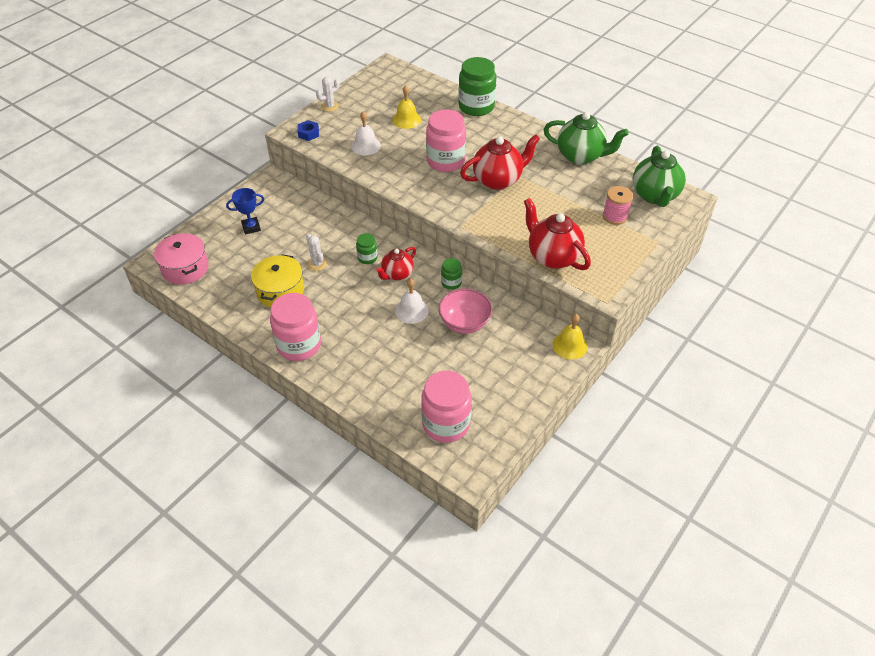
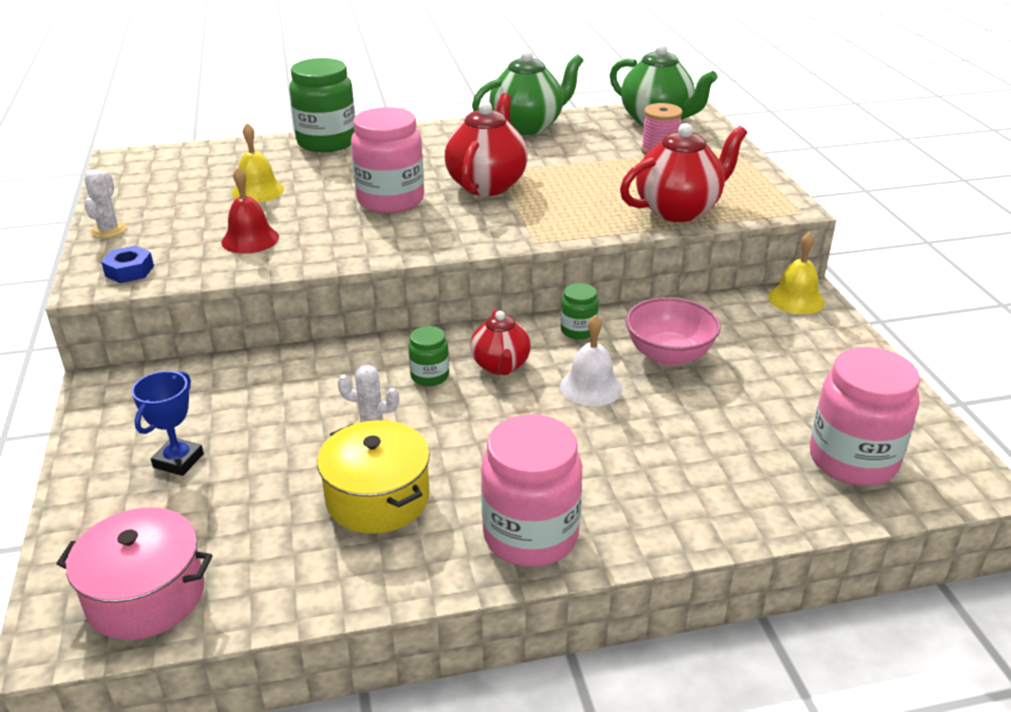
camera: 50 degrees left, 15 degrees down
(366, 146) = (250, 239): white bell -> red bell
(552, 257) = (679, 210): red teapot -> red teapot turned 150 degrees clockwise

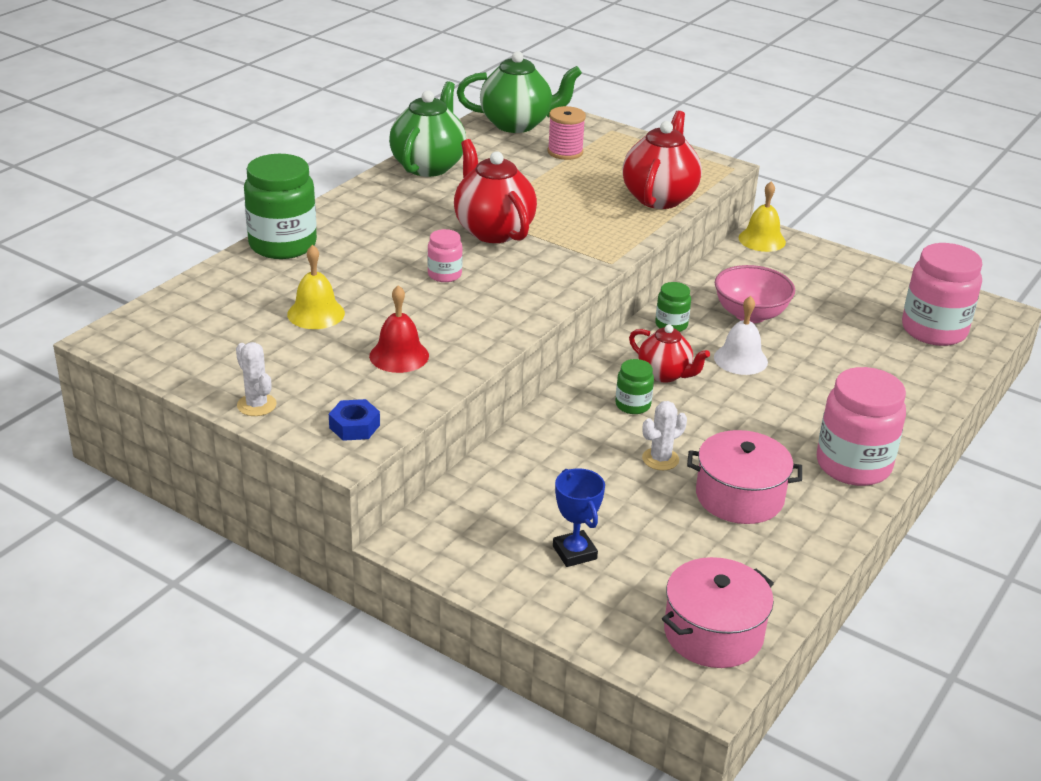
camera: 45 degrees left, 0 degrees up
(378, 498) = (739, 496): yellow pot -> pink pot
(390, 200) = (444, 275): pink jar -> pink jar, size x0.49

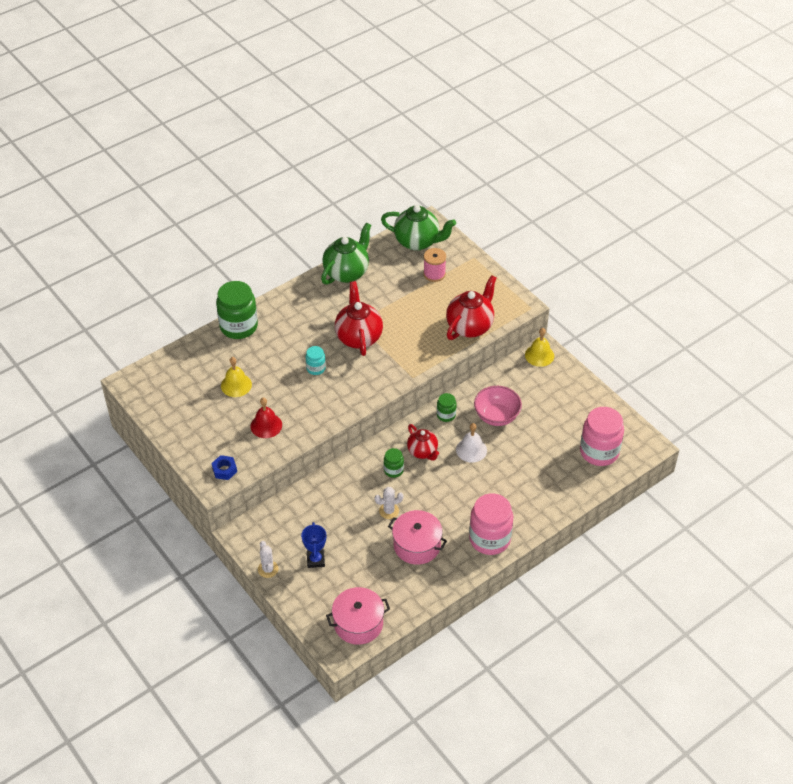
camera: 20 degrees right, 15 degrees up
(256, 405) = (183, 445): white cactus -> white cactus (268, 569)
(444, 275) = (316, 368): pink jar -> turquoise jar

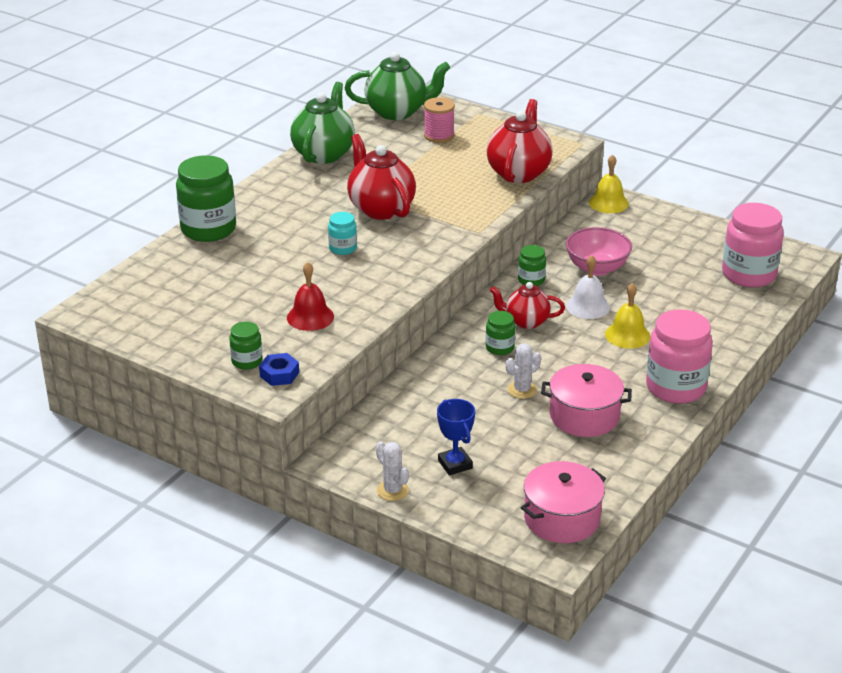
camera: 20 degrees left, 15 degrees down
(210, 453) = (247, 361): none -> green jar
(236, 385) = (241, 286): yellow bell -> yellow bell (627, 335)
(423, 452) = (526, 321): red teapot -> red teapot turned 150 degrees clockwise

